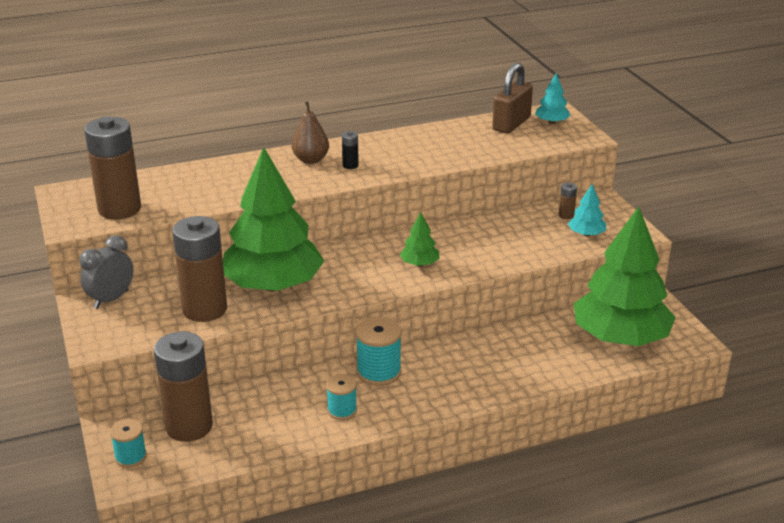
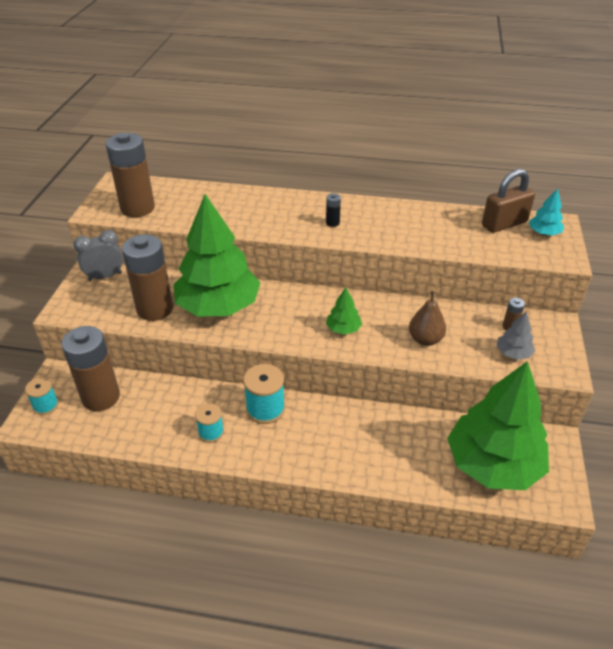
camera: 30 degrees right, 10 degrees up
(311, 160) = (307, 208): brown pear -> brown pear (425, 339)
(586, 234) = (513, 353): turquoise tree -> grey tree

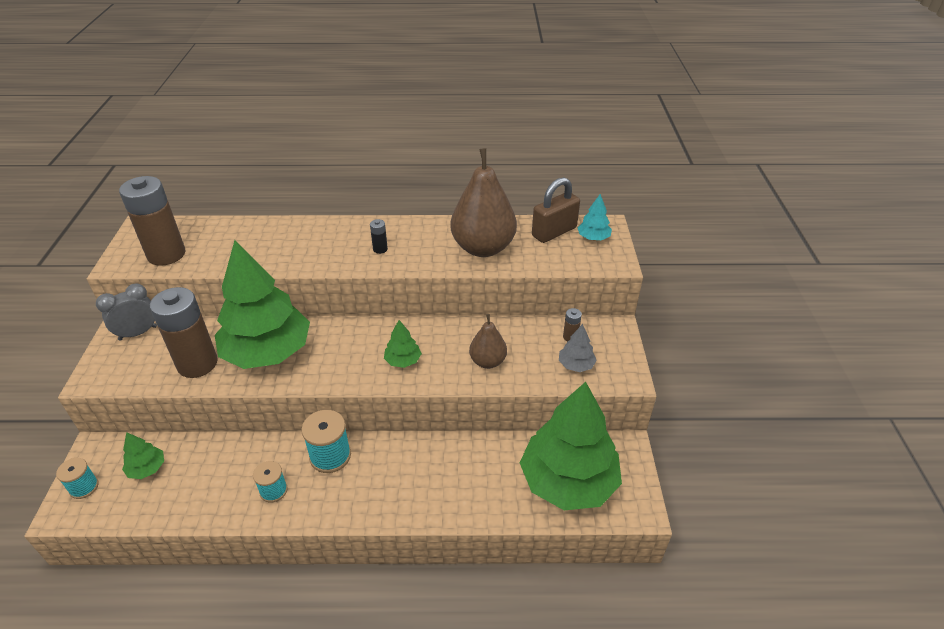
camera: 10 degrees left, 0 degrees up
(101, 397) = (147, 468): brown battery -> green tree
(432, 231) = (483, 248): none -> brown pear

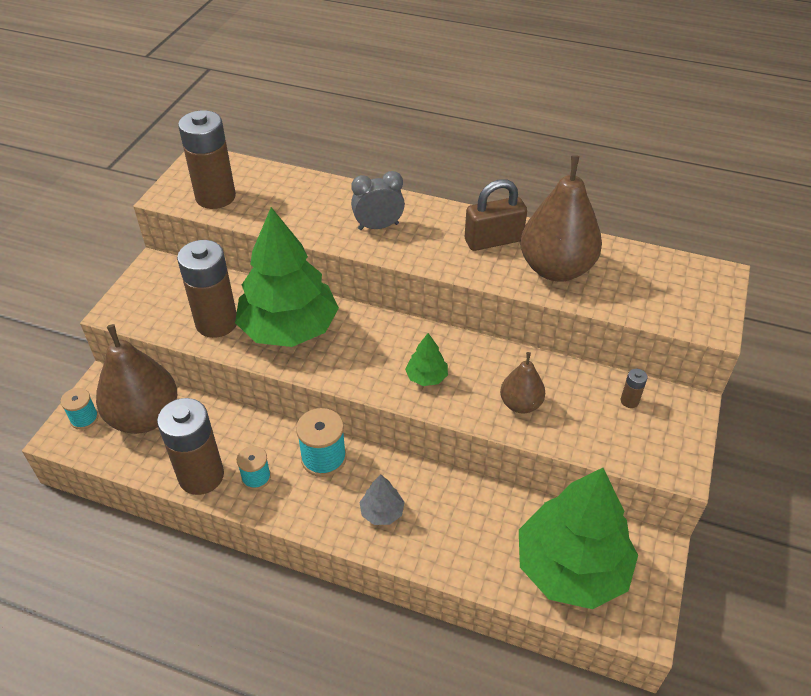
camera: 20 degrees right, 5 degrees up
(138, 333) = (170, 274): grey clock -> grey clock (378, 226)
(147, 468) = (145, 417): green tree -> brown pear
(220, 505) = (201, 476): none -> brown battery
(380, 249) = (438, 243): black battery -> none
(554, 232) = (650, 268): brown padlock -> brown padlock (493, 240)
(576, 365) = (623, 437): grey tree -> grey tree (382, 512)
(593, 238) = (696, 287): turquoise tree -> none

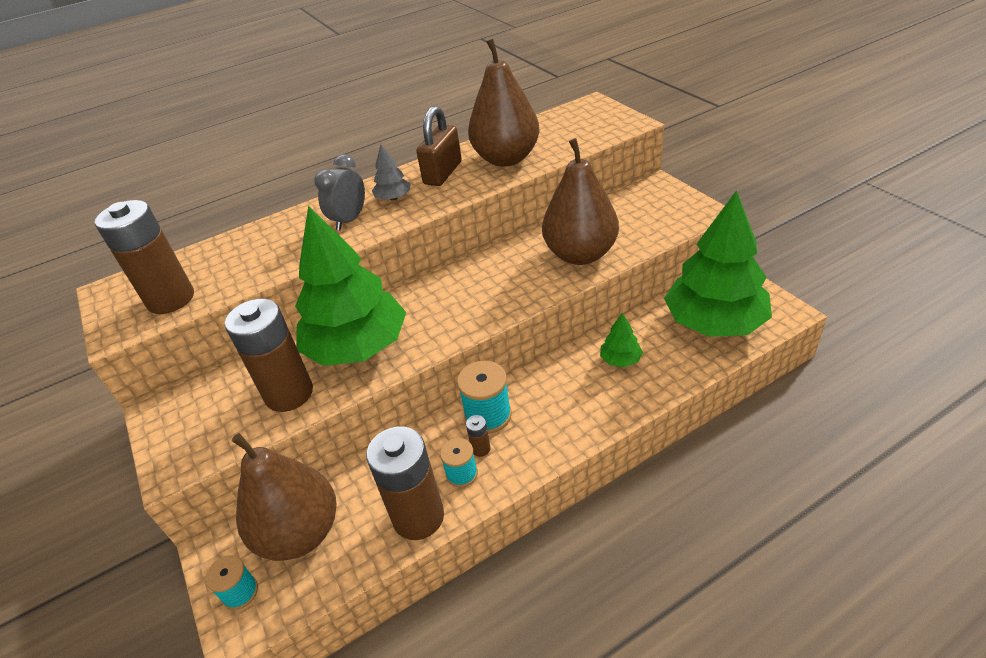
camera: 45 degrees left, 5 degrees down
(382, 512) = (576, 403): grey tree -> grey tree (393, 198)
(426, 377) = (503, 289): green tree -> green tree (620, 359)
(520, 404) = (580, 254): brown pear -> brown pear, size x1.86
(629, 401) = (629, 206): brown battery -> brown battery (481, 449)

